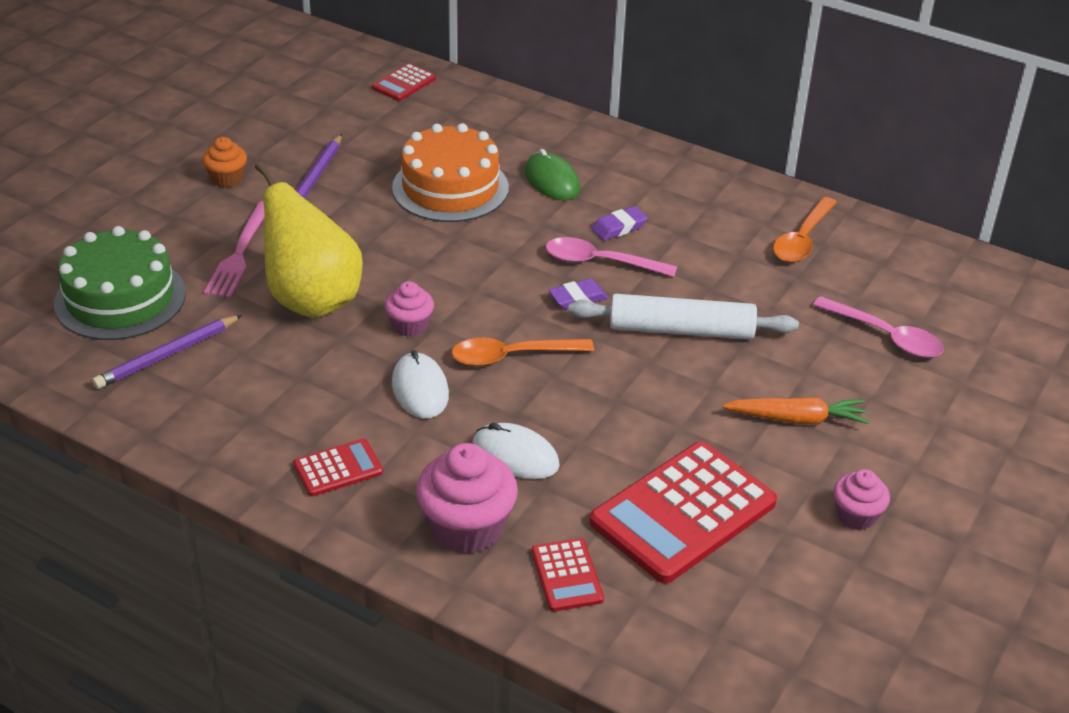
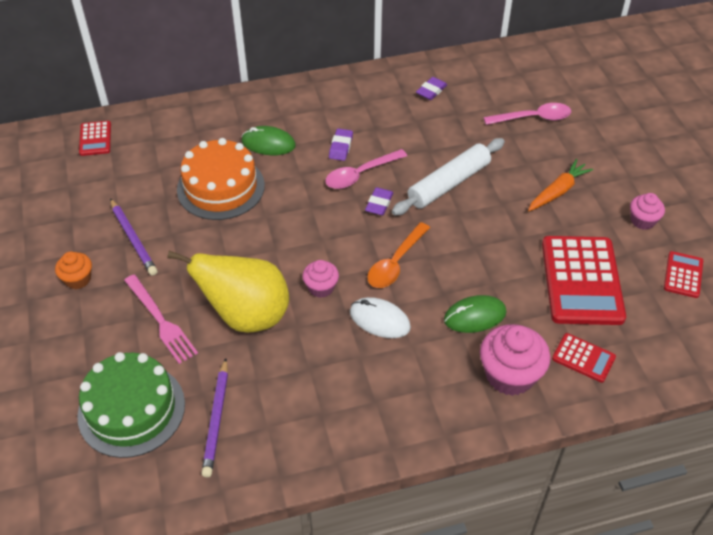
camera: 45 degrees left, 10 degrees up
(338, 468) = (407, 401): red calculator -> red calculator (683, 275)
(515, 455) = (475, 316): white mouse -> green mouse
(802, 239) = (431, 91): orange spoon -> purple eraser

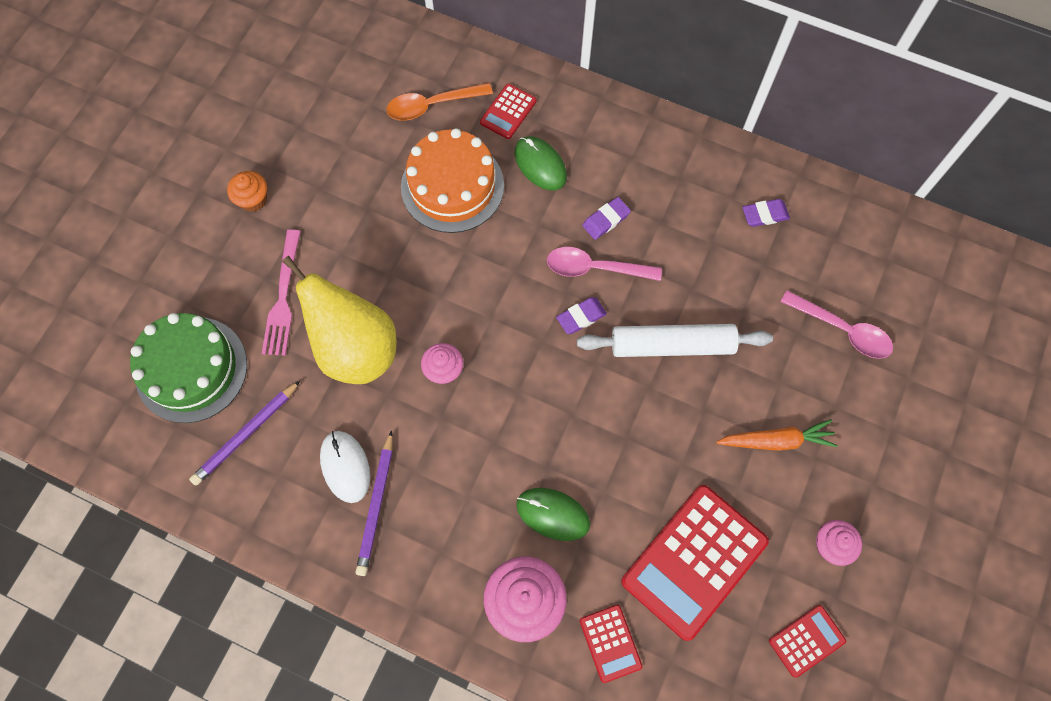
camera: 40 degrees right, 20 degrees up
(95, 139) = (389, 45): red calculator -> red calculator (508, 112)
(133, 239) = (331, 189): purple pencil -> purple pencil (376, 506)
(380, 320) = (464, 447): white mouse -> white mouse (345, 467)
(395, 262) = (535, 396): orange spoon -> orange spoon (432, 105)

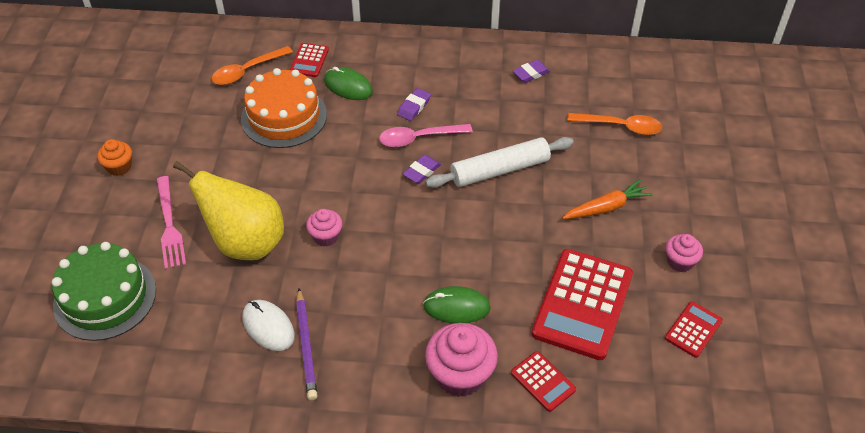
camera: 20 degrees left, 20 degrees down
(246, 435) = (171, 330): purple pencil -> none
(842, 330) = (620, 126): pink spoon -> orange spoon

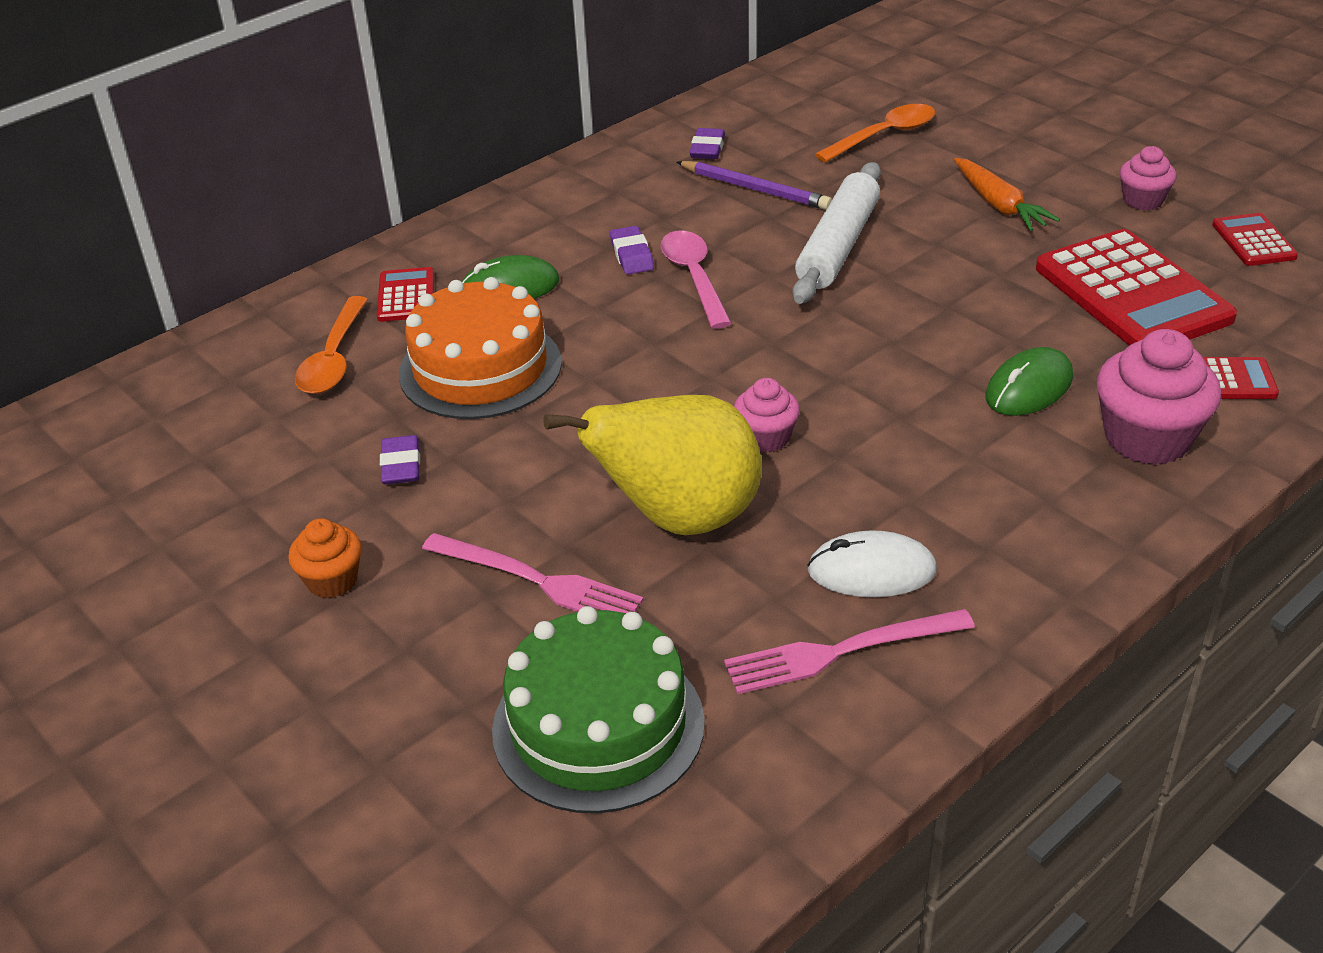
camera: 45 degrees left, 10 degrees down
(208, 346) = (840, 652): none -> pink fork
(306, 346) = (950, 550): purple pencil -> purple pencil (755, 189)
(309, 60) = (406, 296): red calculator -> red calculator turned 150 degrees counterclockwise
(419, 138) = (694, 278): pink spoon -> pink spoon turned 135 degrees clockwise
(422, 171) = (757, 304): purple eraser -> purple eraser (401, 465)
(606, 207) = (999, 205): orange carrot -> orange carrot turned 135 degrees clockwise

